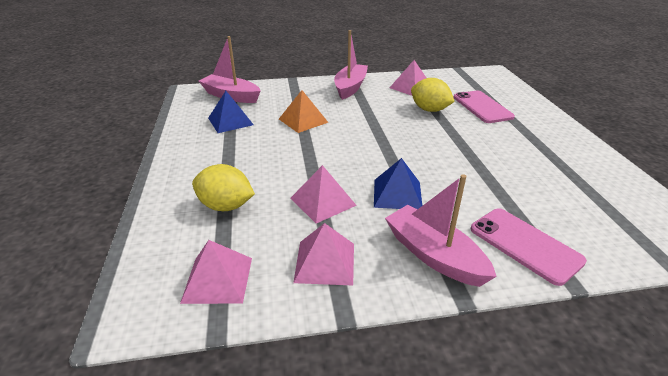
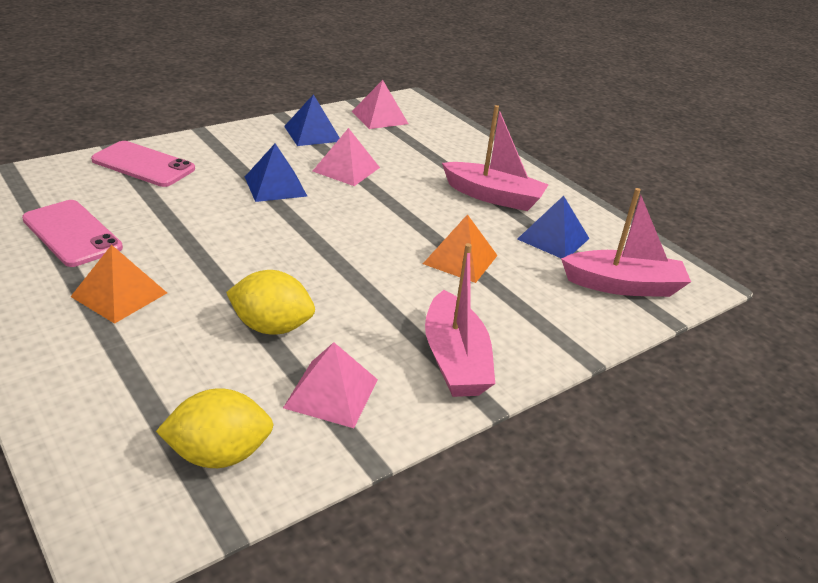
camera: 150 degrees right, 0 degrees up
(226, 206) = (429, 153): yellow lemon -> yellow lemon (219, 454)
(325, 262) = (312, 133): pink pyramid -> blue pyramid
(434, 255) = (226, 148): pink boat -> pink boat (493, 196)
(482, 107) = (167, 359): pink phone -> pink phone (72, 233)
(513, 136) = (119, 294): none -> orange pyramid

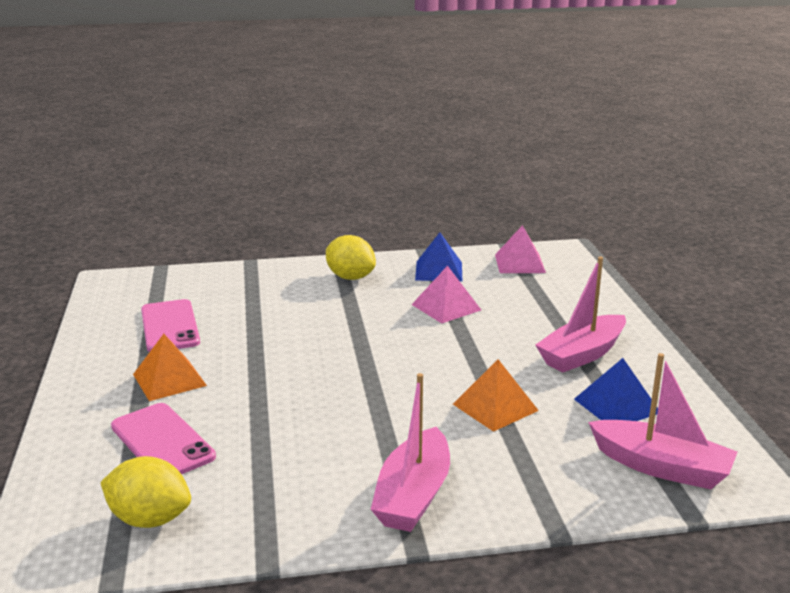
camera: 30 degrees right, 10 degrees down
(143, 165) = (266, 279): pink phone -> pink phone (162, 441)
(271, 327) = (269, 430): yellow lemon -> yellow lemon (350, 277)
(275, 186) = (366, 313): blue pyramid -> none
(331, 393) = (277, 495): pink pyramid -> none
(493, 196) = (582, 354): pink boat -> pink boat turned 90 degrees clockwise

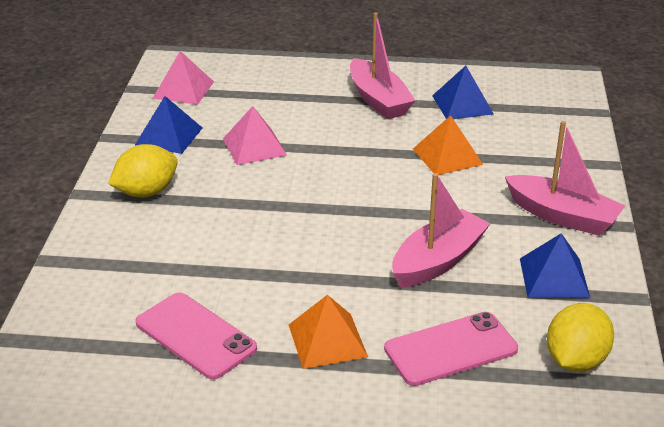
camera: 75 degrees left, 10 degrees up
(170, 326) = (195, 336): pink phone -> pink phone turned 45 degrees clockwise
(290, 496) = (554, 277): none -> blue pyramid
(661, 467) = (546, 108): pink boat -> pink boat (438, 261)

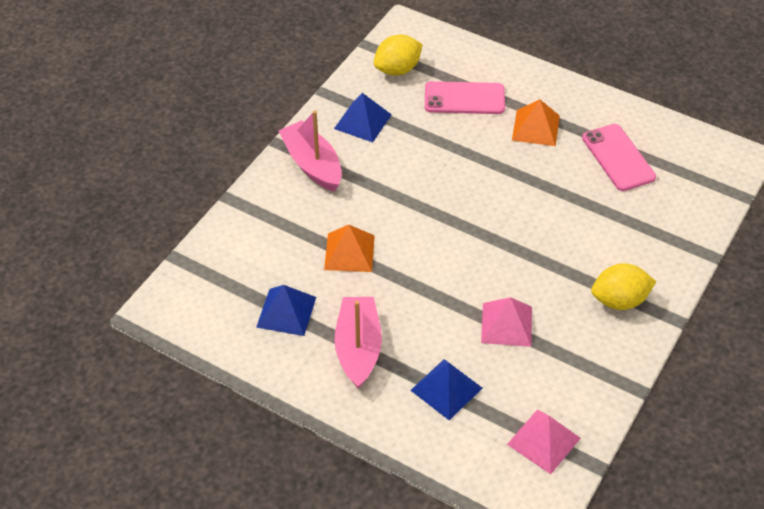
camera: 155 degrees left, 15 degrees up
(169, 136) = (580, 368): blue pyramid -> blue pyramid (446, 389)
(438, 261) = (428, 159): pink boat -> none

